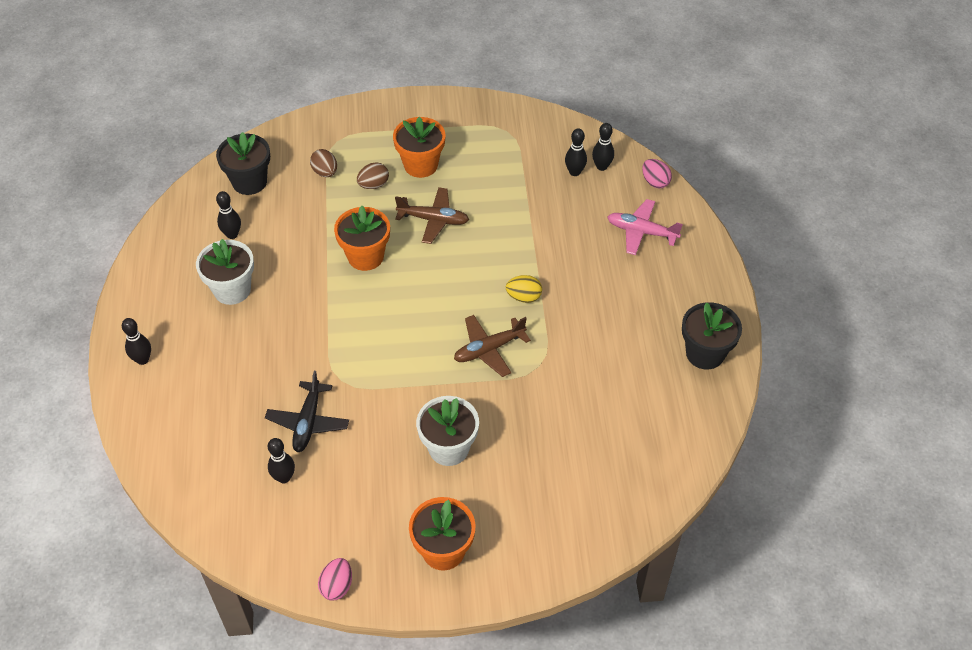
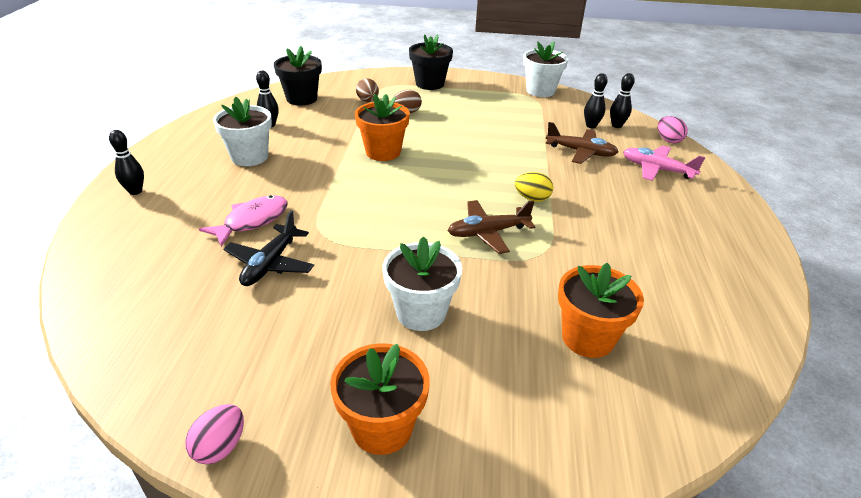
camera: 10 degrees right, 15 degrees down
(271, 376) = (252, 221): none -> pink fish
(284, 477) = (217, 310): black bowling pin -> none
(421, 165) = (452, 106): orange flower pot -> orange flower pot (587, 338)
(433, 220) = (454, 138): brown plane -> brown plane (581, 152)
(515, 116) = (540, 91): none -> white flower pot
(705, 353) = (737, 271): black flower pot -> black flower pot (430, 84)

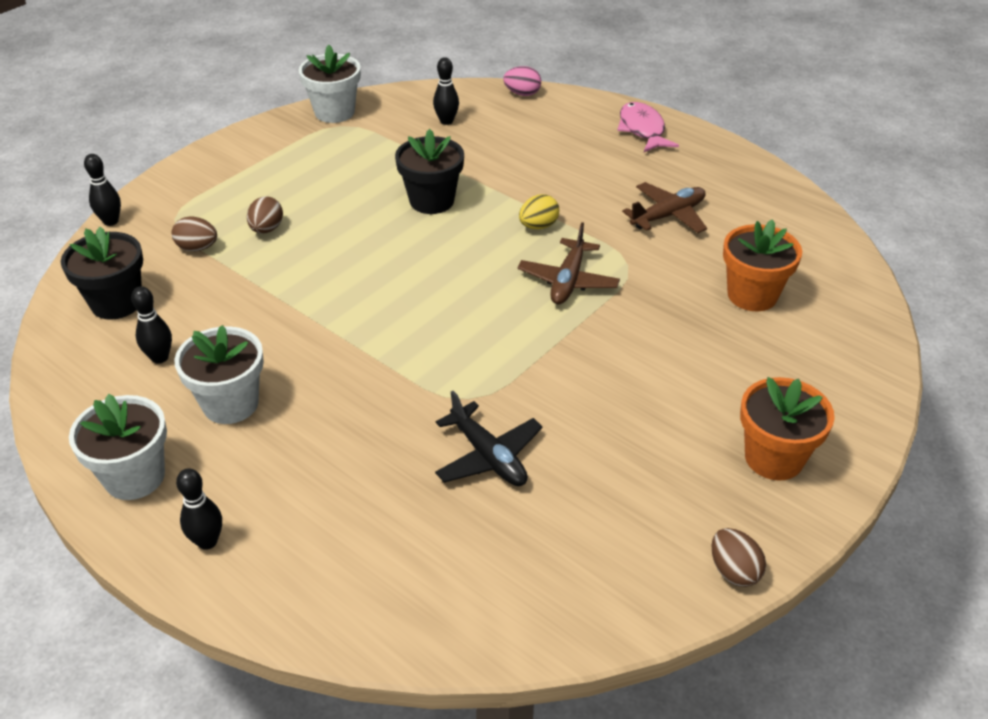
camera: 55 degrees left, 5 degrees up
(220, 447) = (733, 571): pink egg -> brown egg
(252, 221) = (389, 446): pink fish -> pink fish (642, 130)
(383, 152) = (342, 286): orange flower pot -> none
(421, 312) = (651, 376): white flower pot -> white flower pot (134, 477)
(430, 84) = (214, 180): black flower pot -> black flower pot (432, 201)
(581, 152) = (488, 154): brown plane -> brown plane (668, 216)
(616, 125) = (463, 106): black bowling pin -> black bowling pin (111, 221)
(656, 169) = (563, 129): pink plane -> none

